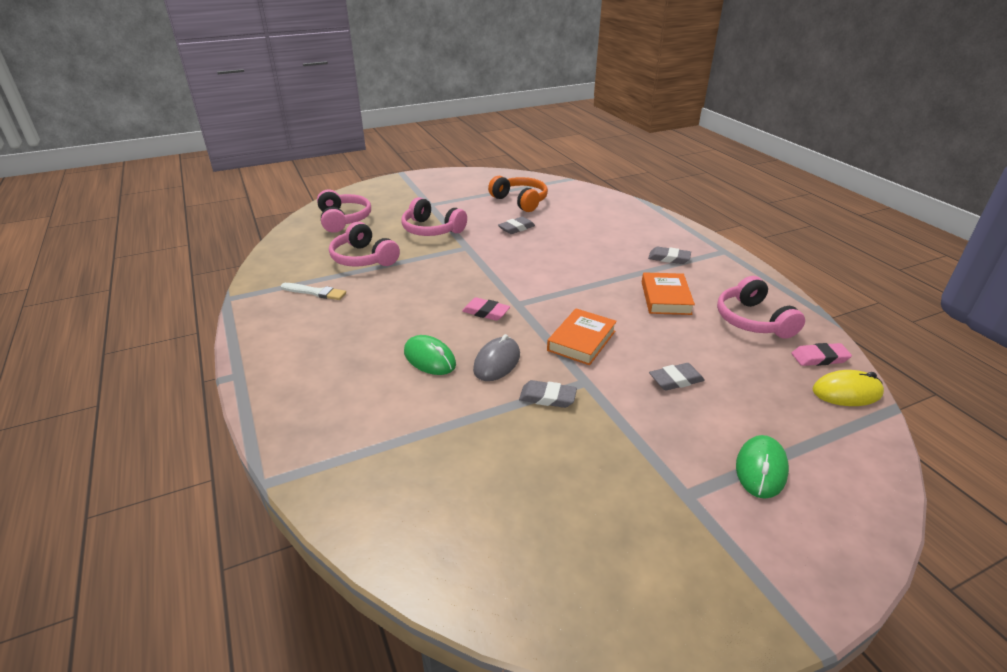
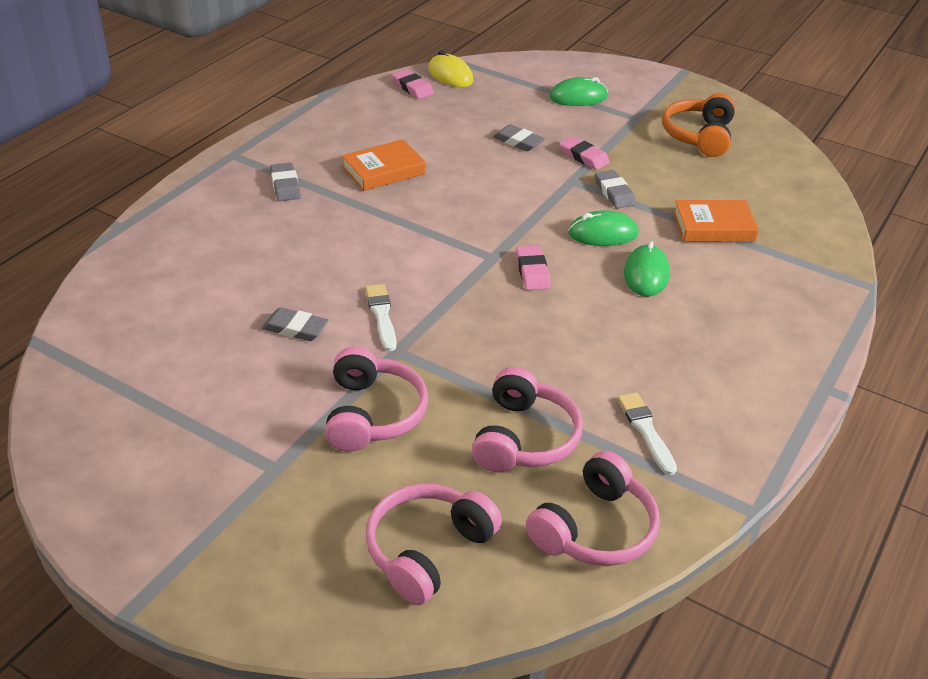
camera: 125 degrees left, 5 degrees up
(497, 362) = (603, 233): grey mouse -> green mouse
(500, 251) = (381, 315): none -> white brush
(520, 201) = (184, 363): orange headphones -> orange headphones (699, 136)
(581, 341) = (515, 198): orange book -> orange book (713, 227)
(622, 409) = (583, 157): none -> pink eraser
(753, 320) = (381, 121): pink headphones -> pink headphones (595, 529)

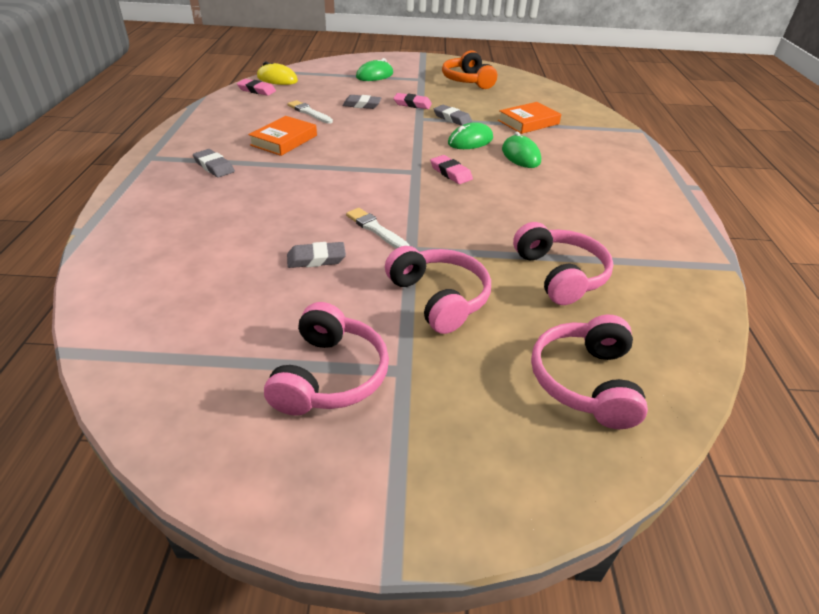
camera: 30 degrees left, 0 degrees up
(595, 529) = (669, 316): pink headphones -> pink headphones (330, 375)
(646, 431) = (625, 242): white brush -> white brush (309, 112)

